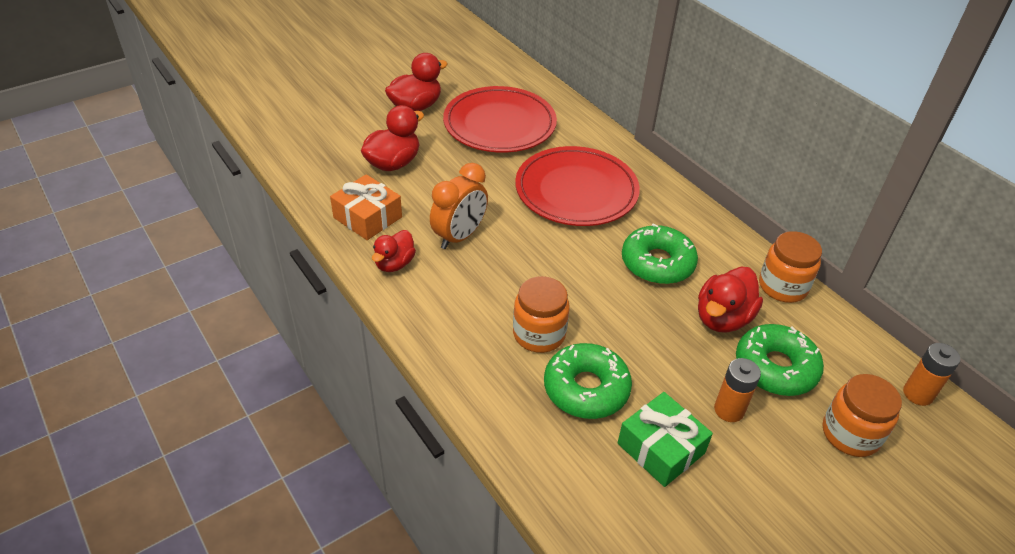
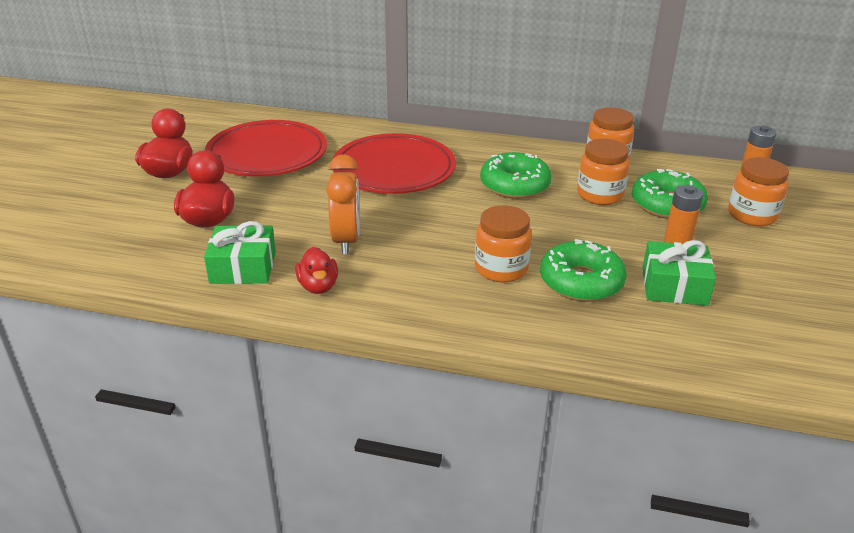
camera: 40 degrees left, 10 degrees down
(367, 217) = (243, 267): orange gift -> green gift
(722, 318) = (600, 195): red duck -> orange jar

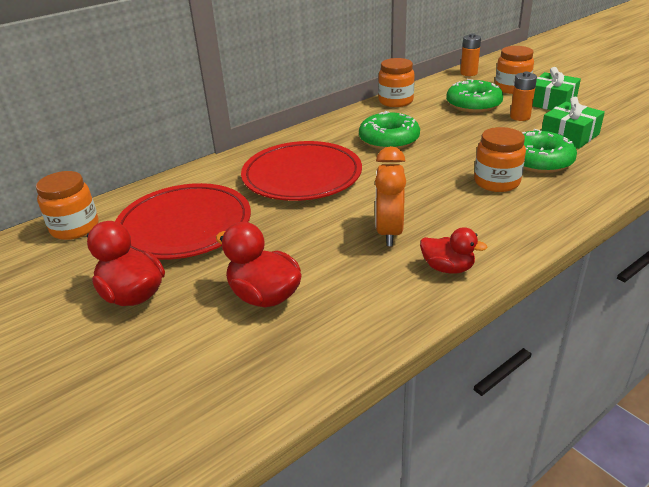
camera: 50 degrees left, 0 degrees up
(243, 267) = (376, 300): green gift -> green gift (551, 102)
(346, 240) = (389, 232): orange clock -> orange clock turned 120 degrees counterclockwise
(600, 195) = (437, 118): orange jar -> orange jar (75, 228)

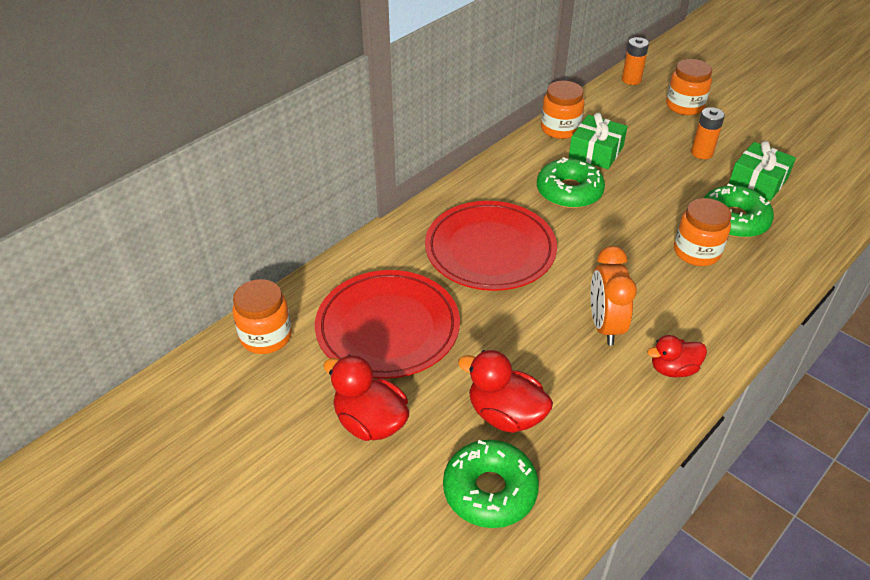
camera: 10 degrees left, 10 degrees up
(447, 268) = (673, 369): red duck -> red duck turned 150 degrees clockwise
(473, 104) = (648, 133): green donut -> green donut (490, 490)
(551, 102) = (731, 128): green gift -> green gift (596, 152)

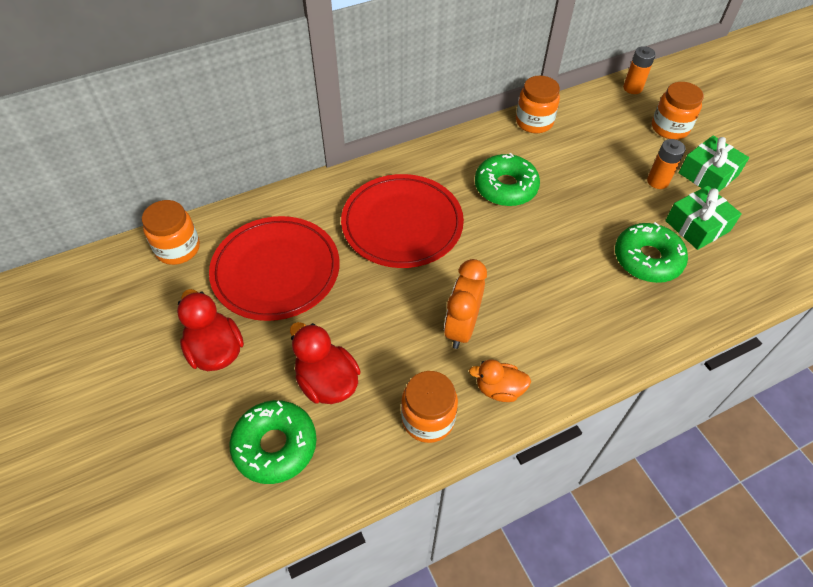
camera: 20 degrees right, 10 degrees up
(596, 152) = (554, 154): green gift -> green gift (708, 174)
(673, 369) = (499, 389): red duck -> orange duck
(696, 252) = (591, 281): orange jar -> orange jar (428, 419)

